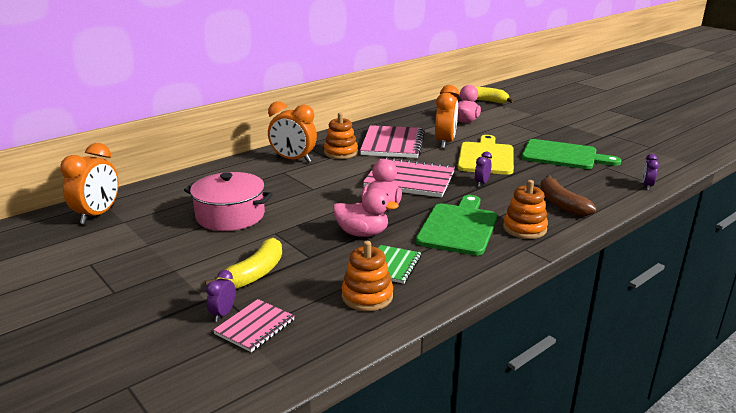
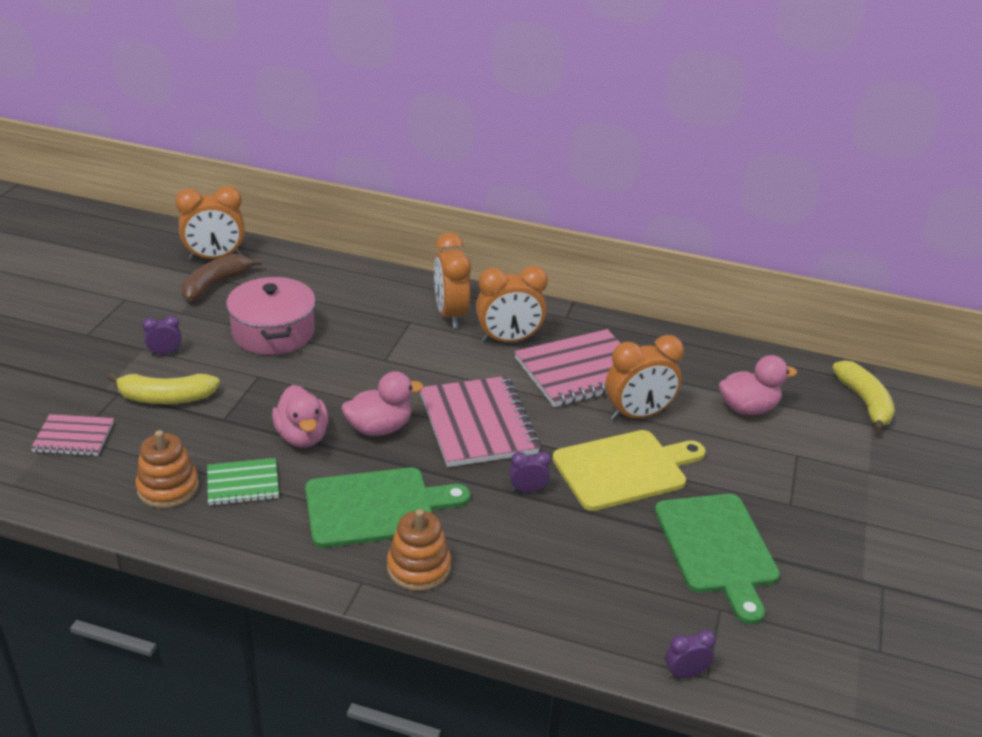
camera: 55 degrees right, 10 degrees up
(223, 314) = (85, 410): purple clock -> purple clock (165, 353)
(341, 152) = (508, 340): orange stacking toy -> orange clock
(561, 204) = (527, 586): brown banana -> brown banana (215, 285)

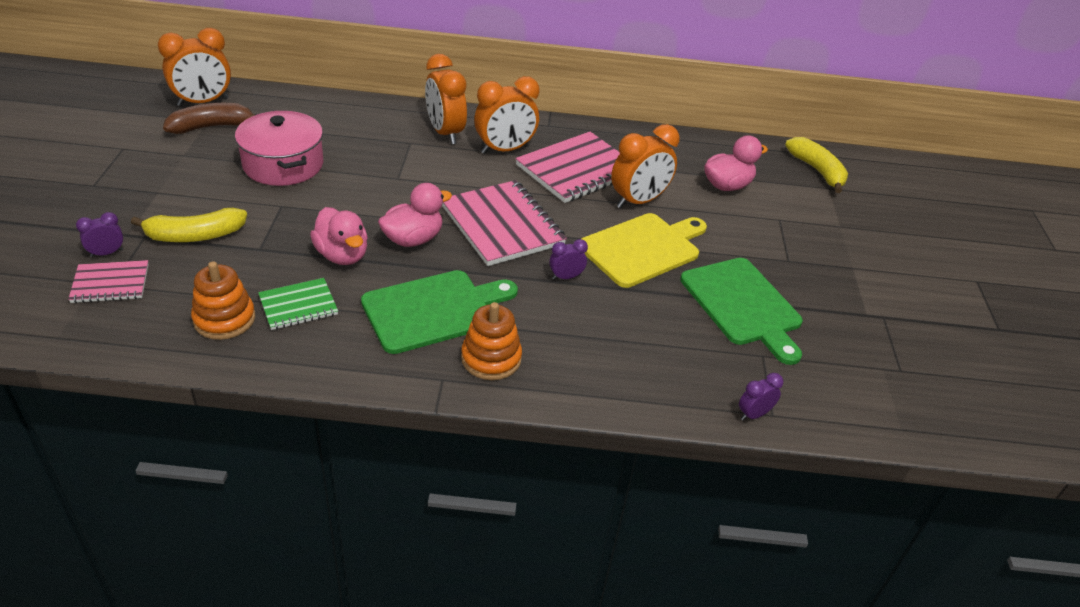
camera: 15 degrees left, 5 degrees up
(165, 353) = (181, 194): purple clock -> purple clock (107, 253)
(215, 285) = (211, 126): brown banana -> brown banana turned 45 degrees clockwise

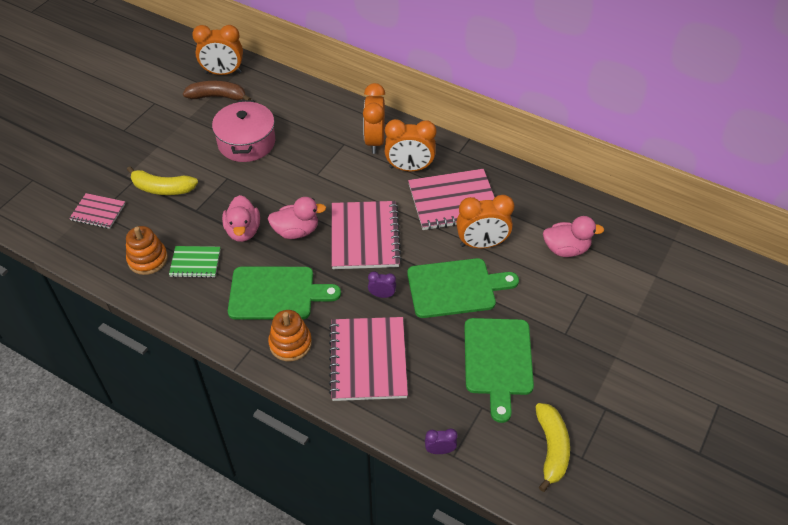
camera: 30 degrees right, 10 degrees up
(107, 253) = (106, 188): purple clock -> none
(600, 348) = (368, 360): none -> pink notebook
(643, 248) = (455, 288): yellow cutting board -> green cutting board
(817, 171) = (658, 256): yellow banana -> yellow banana (551, 448)

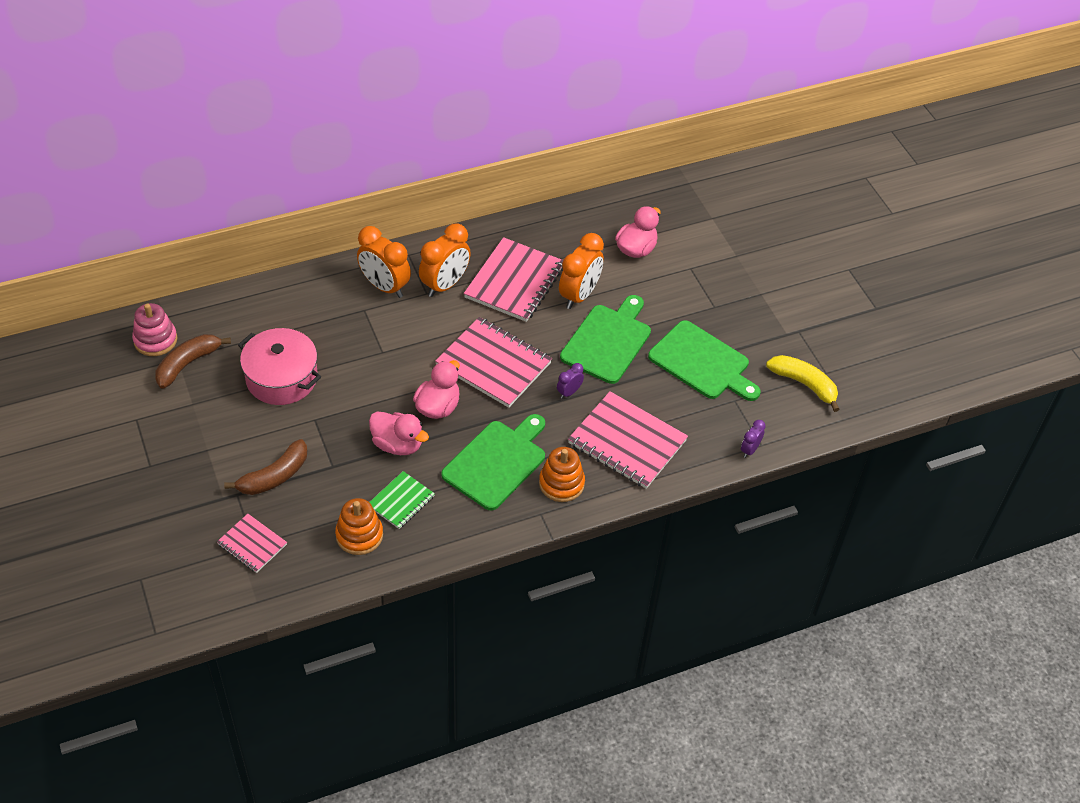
camera: 55 degrees left, 0 degrees up
(98, 212) = (252, 544): pink notebook -> pink notebook turned 75 degrees clockwise
(162, 188) = (274, 476): yellow banana -> brown banana
(223, 73) = (155, 340): orange clock -> pink stacking toy

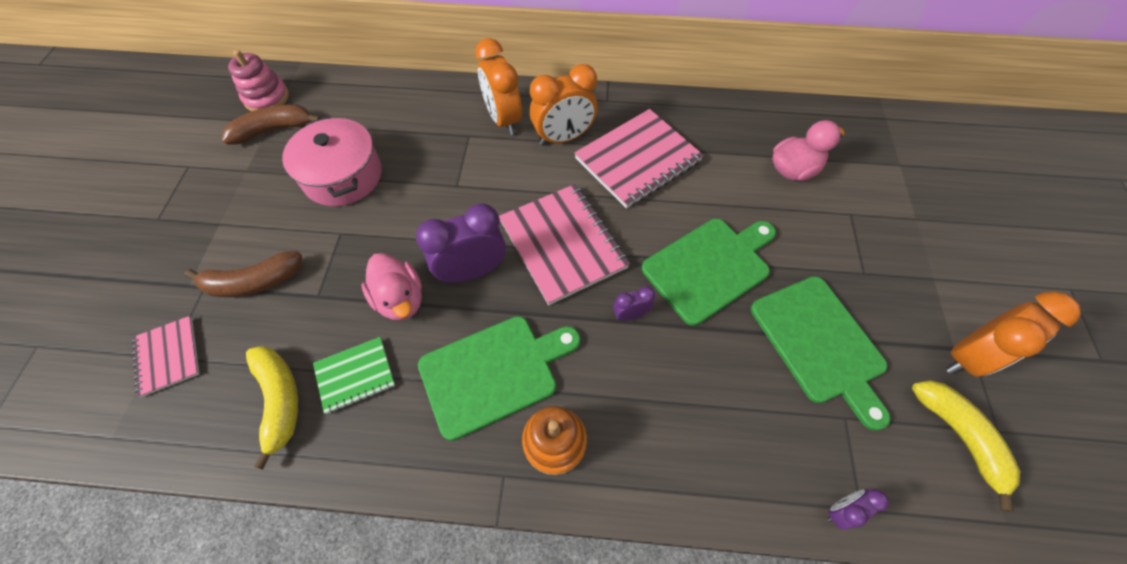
camera: 30 degrees right, 10 degrees up
(359, 535) = (280, 400): orange stacking toy -> yellow banana
(438, 407) = (472, 271): pink duck -> purple clock
(579, 295) = (702, 199): orange clock -> orange clock (967, 356)
(627, 442) = (669, 417): pink notebook -> none

